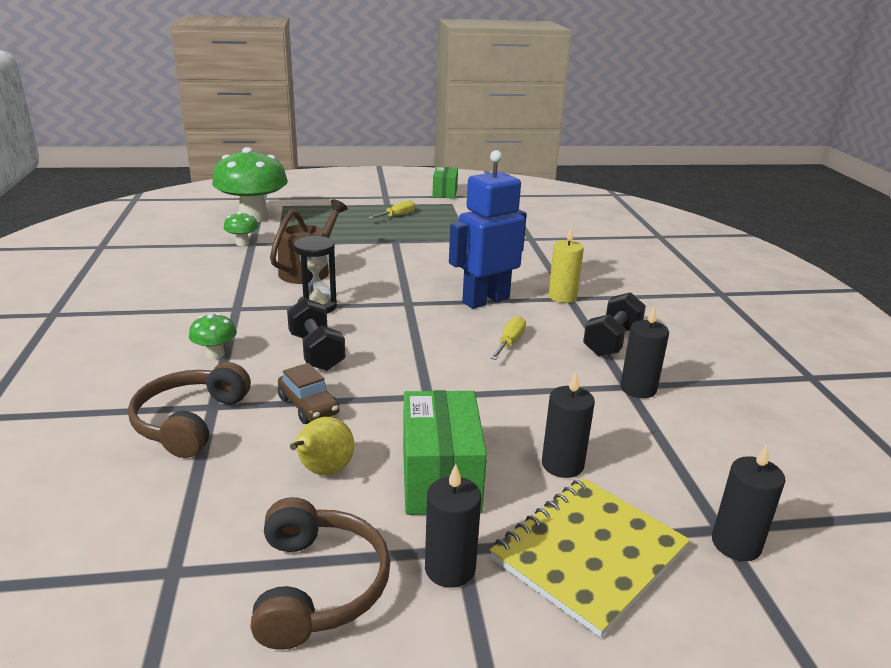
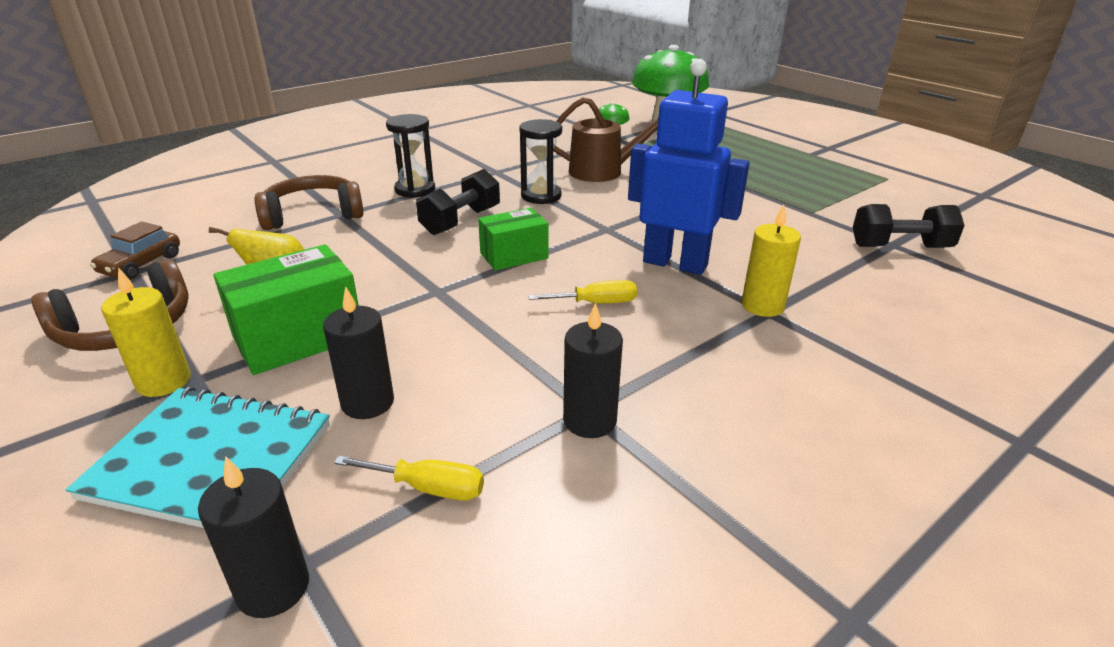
camera: 60 degrees right, 5 degrees up
(215, 354) = (415, 190): green mushroom -> black hourglass
(308, 406) = (370, 246): brown car -> brown car (141, 264)
(397, 216) = (794, 166): yellow screwdriver -> yellow screwdriver (428, 488)
(445, 193) = (909, 167): green box -> green box (514, 256)
(450, 568) = (164, 381): black candle -> yellow candle
(589, 554) = (211, 461): yellow notebook -> turquoise notebook
(612, 341) = (693, 371): black dumbbell -> black dumbbell (900, 247)

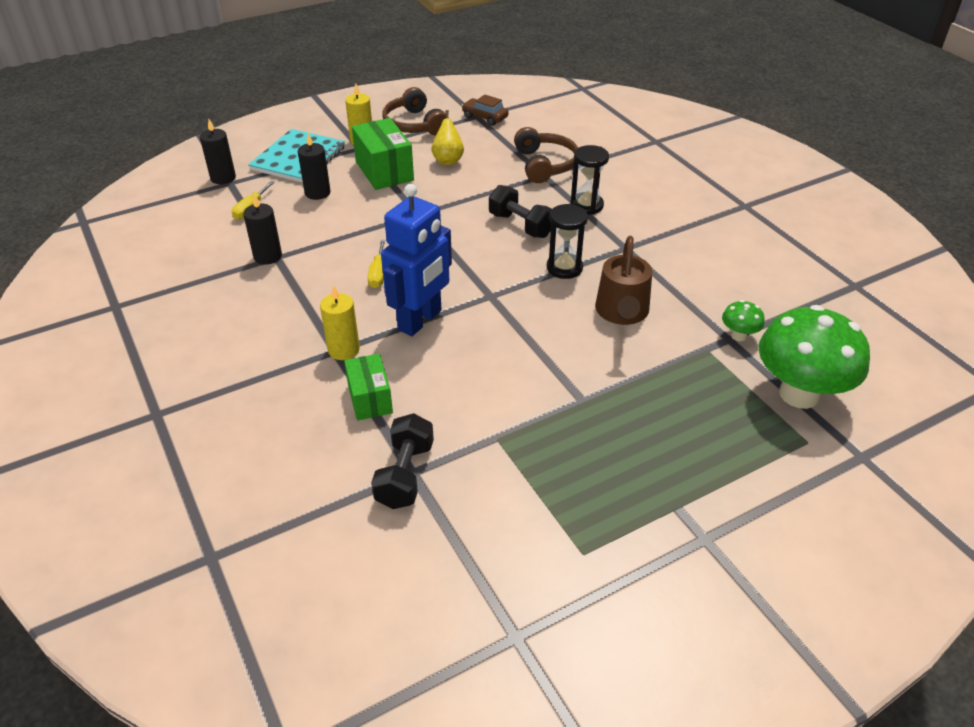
camera: 100 degrees right, 10 degrees up
(514, 256) = (456, 246): green box -> green box (370, 399)

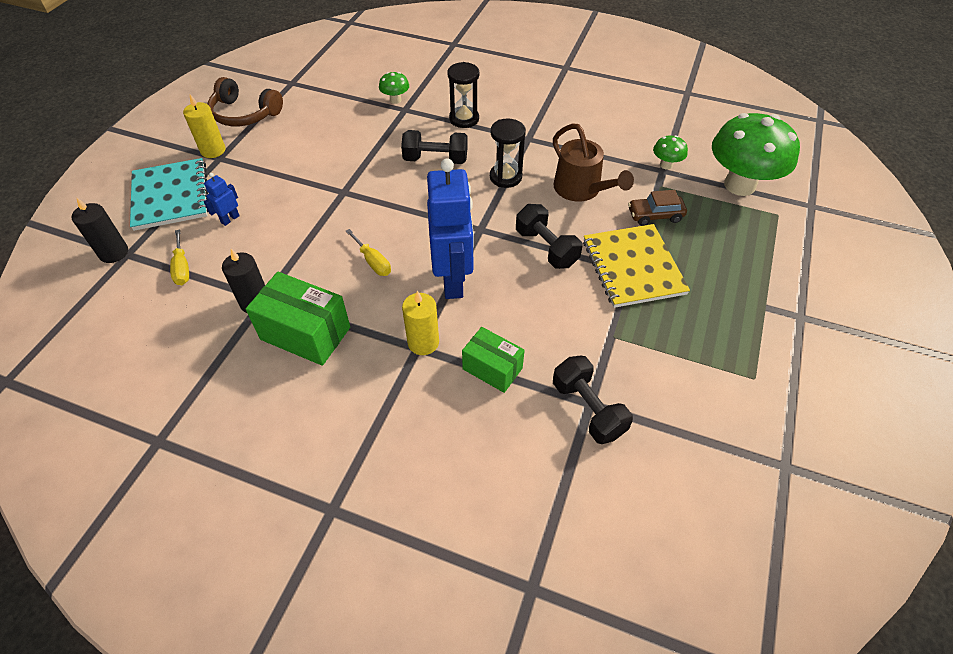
camera: 40 degrees left, 10 degrees up
(317, 193) = (230, 219): black candle -> blue robot
(384, 171) = (268, 169): green box -> green box (305, 333)
(448, 160) = (313, 132): yellow pear -> none
(485, 117) = (299, 81): brown car -> brown car (655, 215)
(528, 340) = (546, 248): none -> black dumbbell
(545, 165) = (395, 100): brown headphones -> green mushroom
(587, 398) = (633, 267): none -> yellow notebook

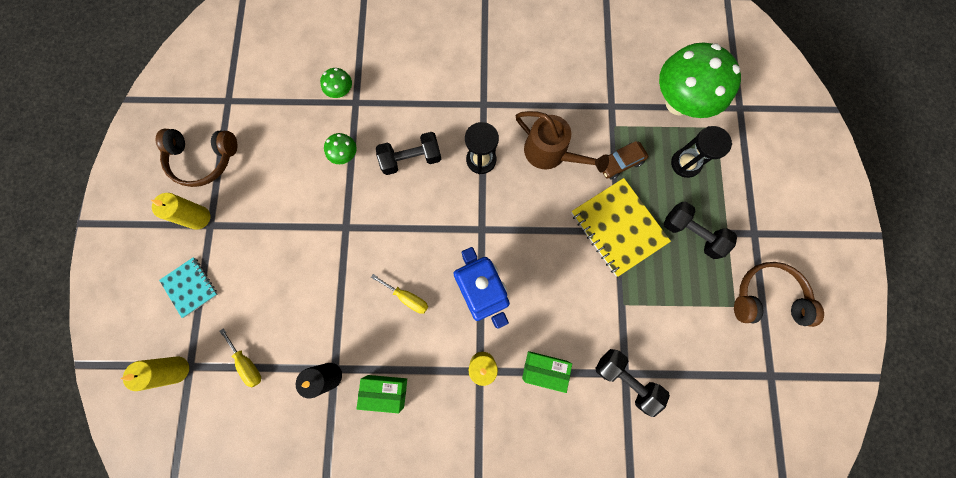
camera: 20 degrees left, 25 degrees up
(114, 253) = (176, 369): black candle -> yellow candle
(171, 196) = (190, 287): turquoise notebook -> turquoise notebook, size x0.58
(230, 219) = (260, 295): blue robot -> none
(305, 333) = (385, 391): green box -> green box, size x0.65
(464, 119) = (416, 97): black hourglass -> black hourglass (685, 163)
(546, 248) = (543, 231): black dumbbell -> black dumbbell (691, 233)
(666, 165) = (612, 98): green mushroom -> green mushroom (345, 155)
(800, 381) = (767, 297): none -> brown headphones

